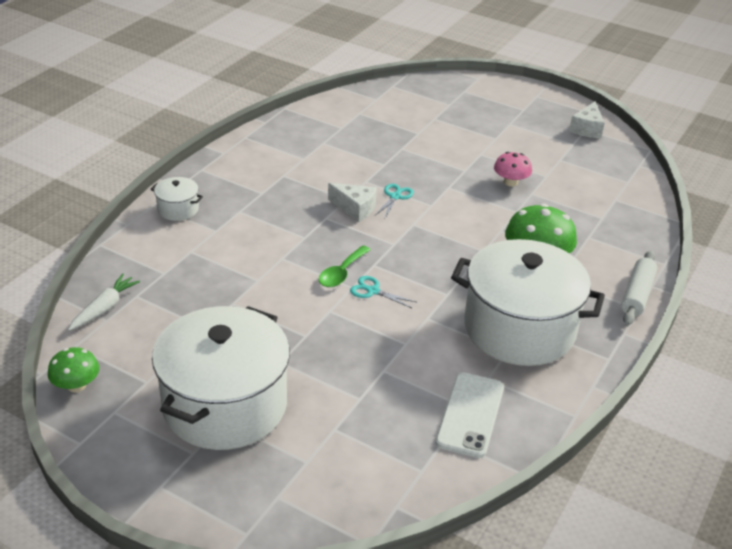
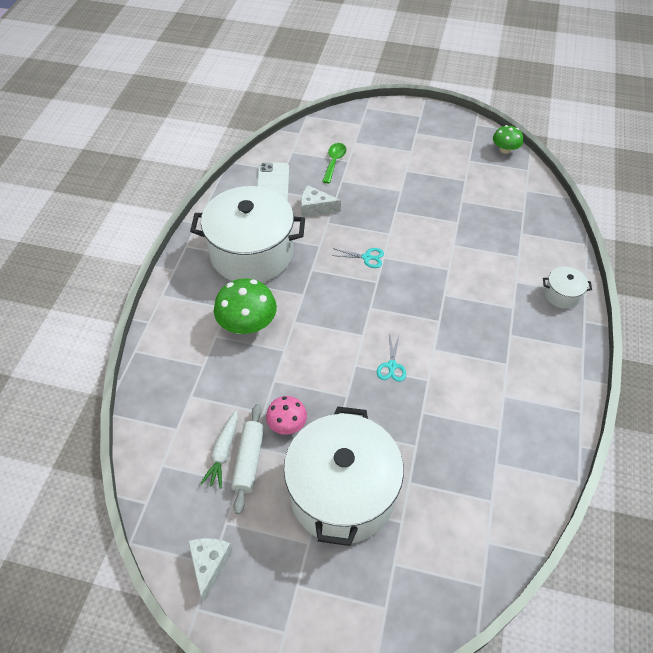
camera: 165 degrees right, 15 degrees up
(104, 308) = (535, 197): white carrot -> white carrot (223, 452)
(225, 405) = (416, 159): white pot -> white pot (342, 493)
(341, 273) = (397, 267): green spoon -> green spoon (334, 162)
(355, 208) = (420, 339): white cheese -> white cheese (315, 208)
(637, 294) = (161, 309): white rolling pin -> white rolling pin (248, 461)

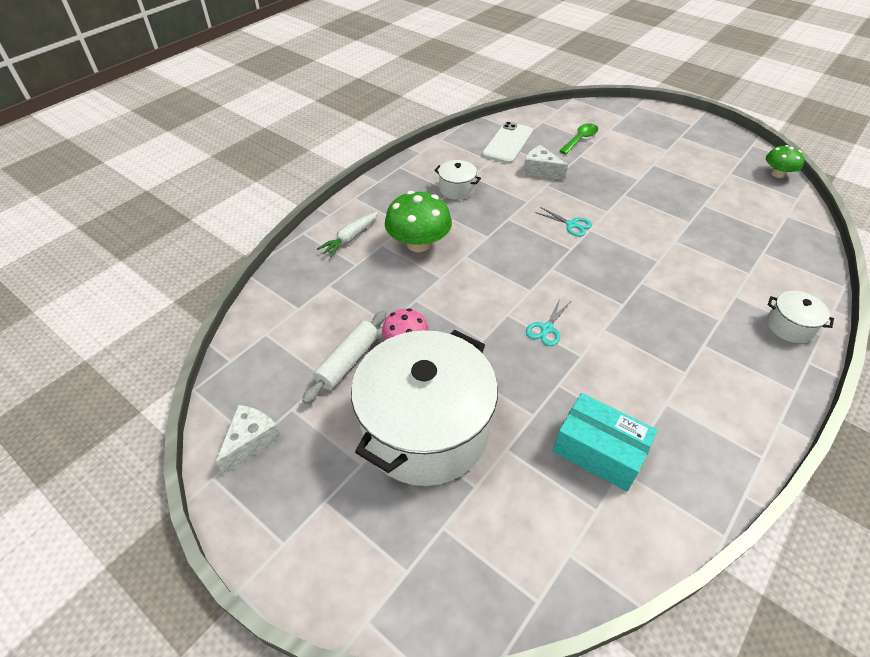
camera: 25 degrees right, 5 degrees down
(223, 452) = (328, 344): white carrot -> white carrot (350, 238)
(251, 253) = (456, 189): white pot -> white pot, size x0.41
(474, 455) = (599, 451): none -> turquoise box

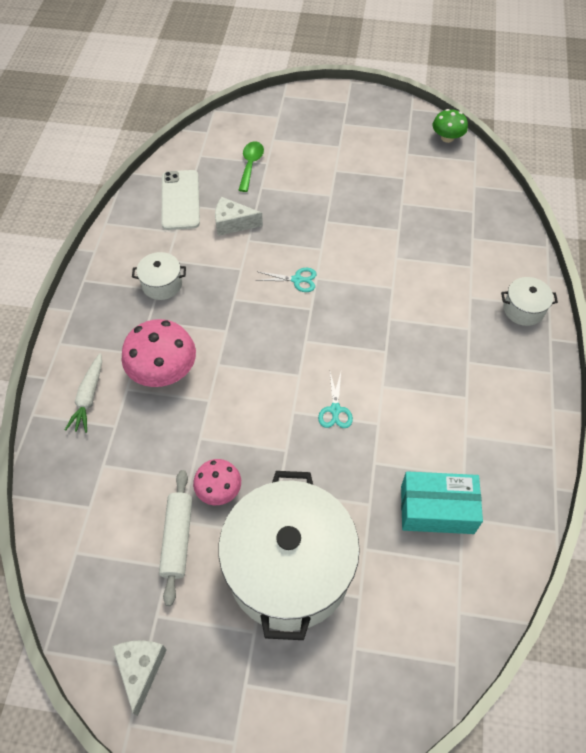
camera: 30 degrees left, 10 degrees up
(418, 243) = (163, 370): green mushroom -> pink mushroom

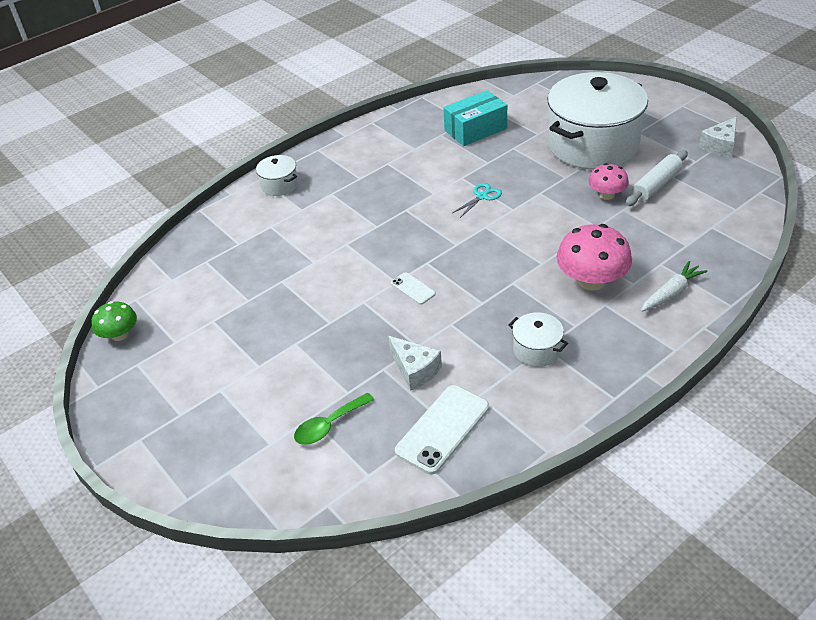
camera: 135 degrees left, 15 degrees down
(297, 280) = (413, 288): turquoise scissors -> white phone
(437, 509) = (475, 129): turquoise box -> turquoise box turned 75 degrees counterclockwise

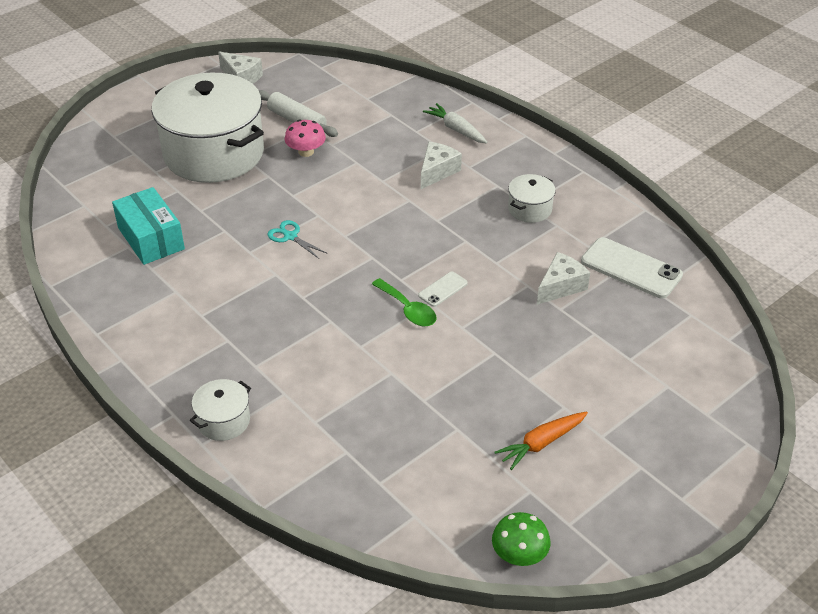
camera: 95 degrees left, 0 degrees up
(221, 350) = (541, 443): none -> orange carrot
(329, 425) = (638, 344): green spoon -> green spoon (408, 309)
(591, 281) = (437, 171): pink mushroom -> white cheese

